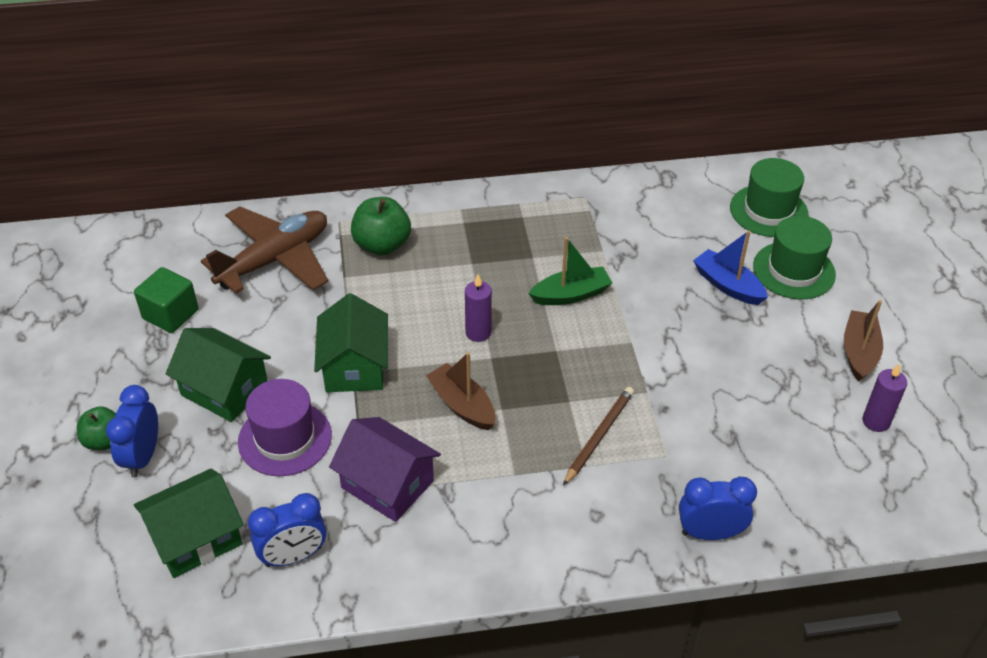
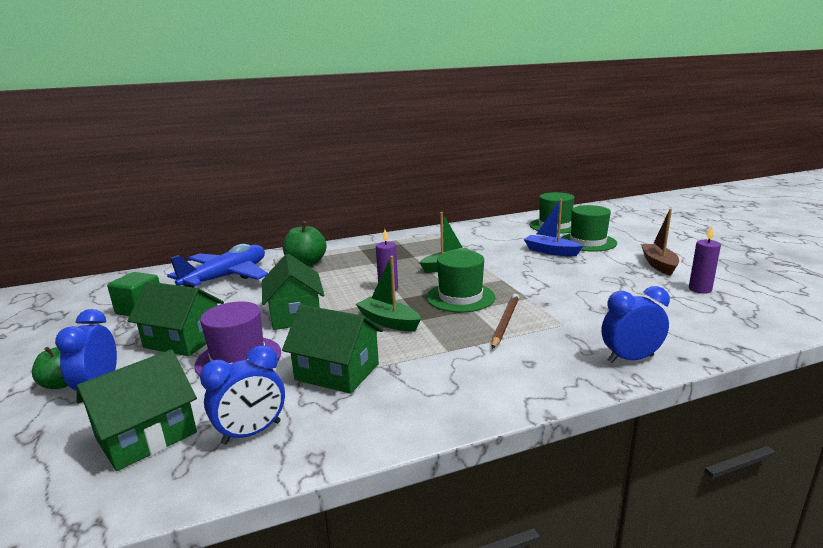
camera: 10 degrees left, 25 degrees down
(275, 259) = (226, 277): brown plane -> blue plane
(387, 484) = (337, 372): purple house -> green house
(462, 405) = (388, 322): brown boat -> green boat
(563, 372) = (460, 297): none -> green hat

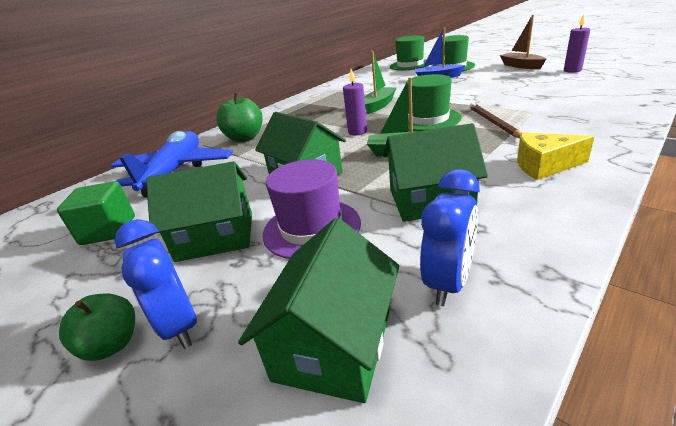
camera: 25 degrees left, 10 degrees up
(465, 380) = (544, 166): none -> yellow cheese
(630, 359) = (617, 115): blue clock -> none

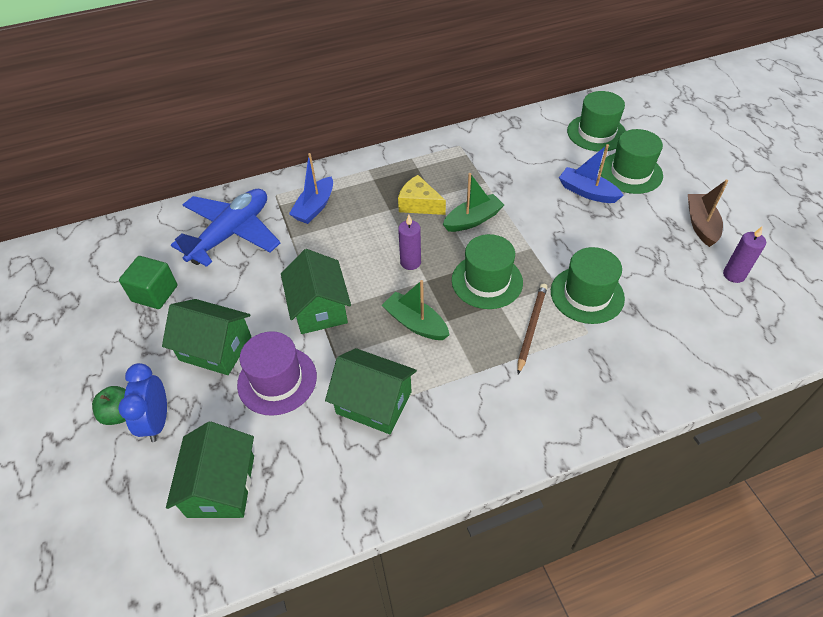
camera: 25 degrees right, 20 degrees up
(245, 138) = (315, 207): green apple -> blue boat
(334, 344) = (221, 486): green house -> green house turned 45 degrees counterclockwise
(449, 282) = (311, 484): blue clock -> none
(504, 101) = (587, 295): none -> green hat
(544, 166) = (492, 418): yellow cheese -> yellow cheese (419, 204)

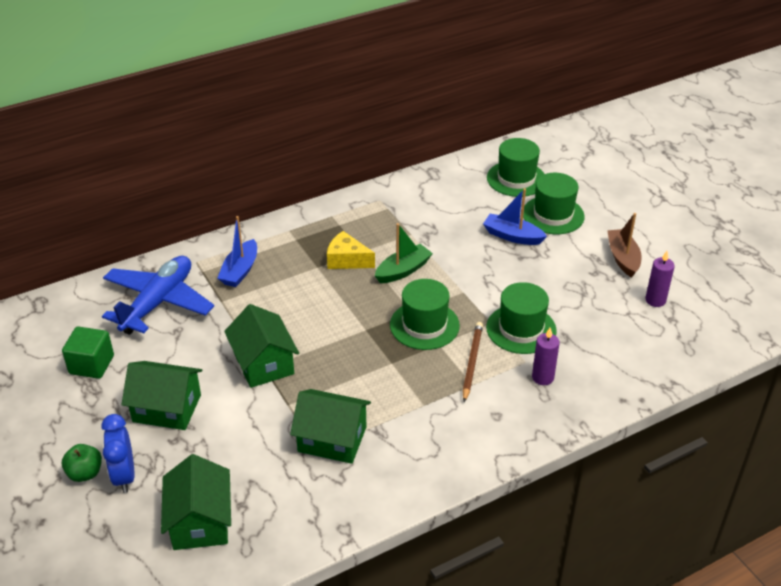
camera: 10 degrees left, 10 degrees down
(277, 380) = (235, 430): purple hat -> none
(410, 262) = (347, 314): purple candle -> purple candle (542, 377)
(415, 323) = (361, 368): green boat -> none

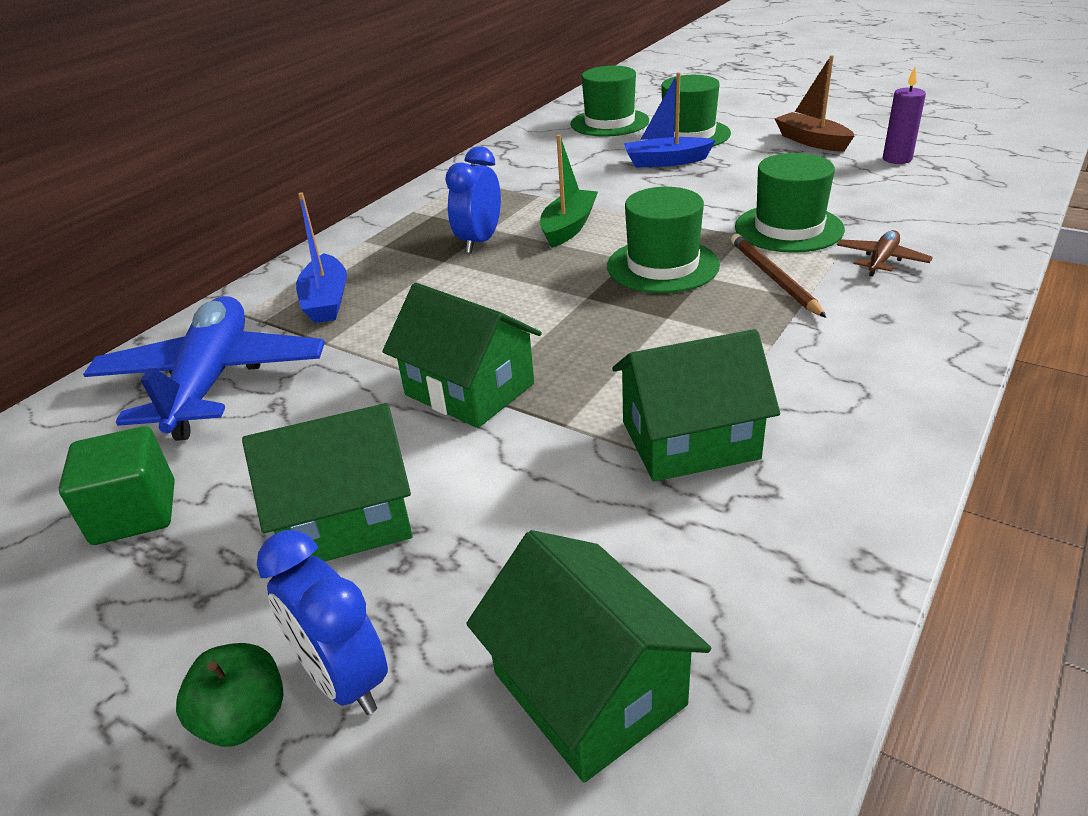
camera: 25 degrees left, 5 degrees down
(347, 260) = (479, 242): yellow cheese -> blue clock
(542, 377) = (881, 260): purple candle -> brown plane

